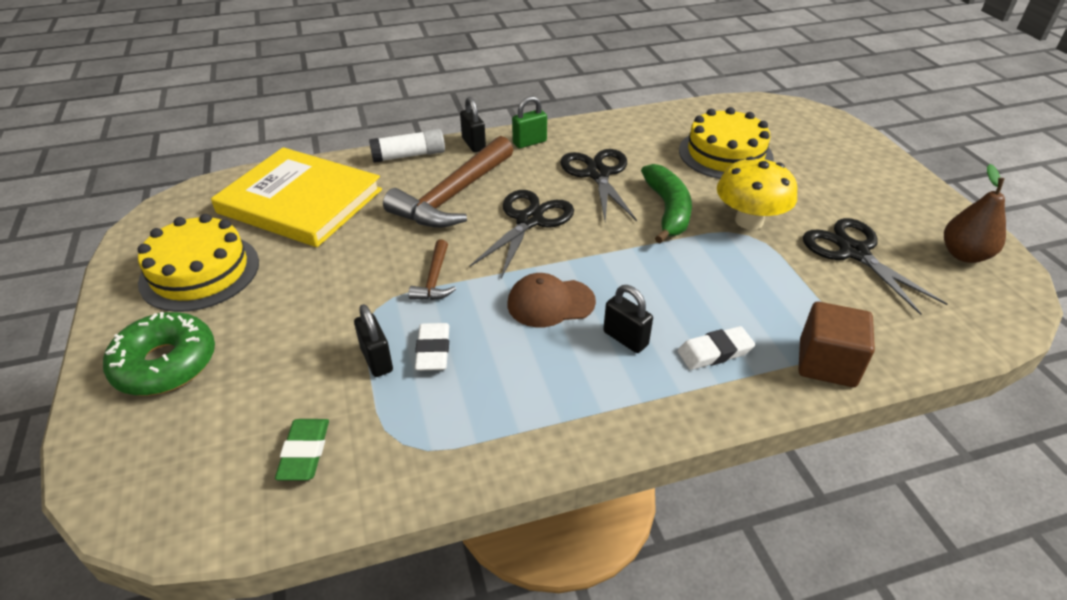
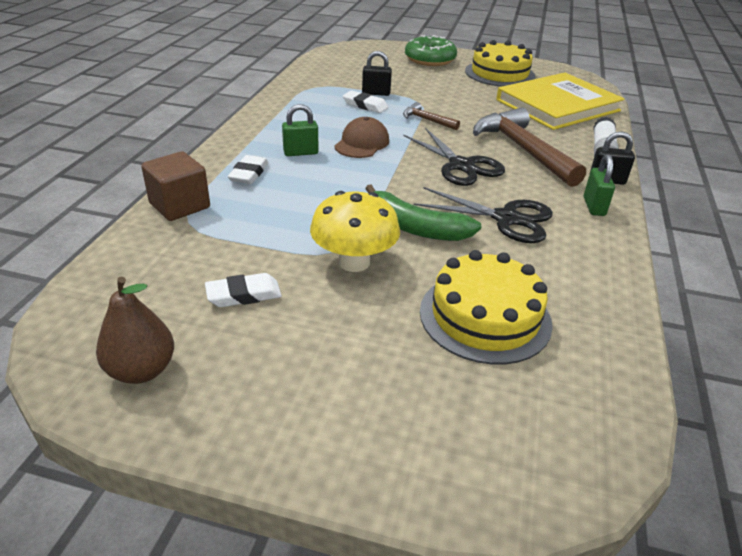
camera: 120 degrees right, 5 degrees down
(305, 452) = (337, 71): green eraser -> none
(625, 338) = (300, 153): black padlock -> green padlock
(854, 252) = (244, 295): black scissors -> white eraser

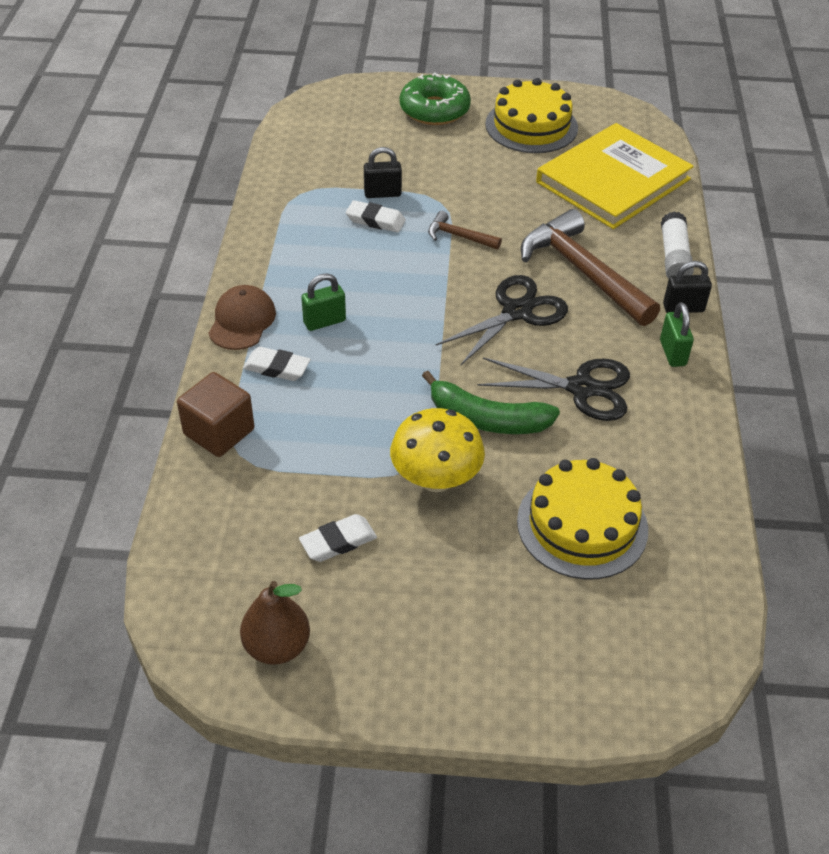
camera: 10 degrees left, 10 degrees up
(249, 174) = (277, 368): white eraser -> white eraser turned 75 degrees counterclockwise
(362, 143) = (392, 292): brown cap -> brown cap (242, 321)
(461, 166) = (517, 312): black scissors -> black scissors turned 90 degrees counterclockwise

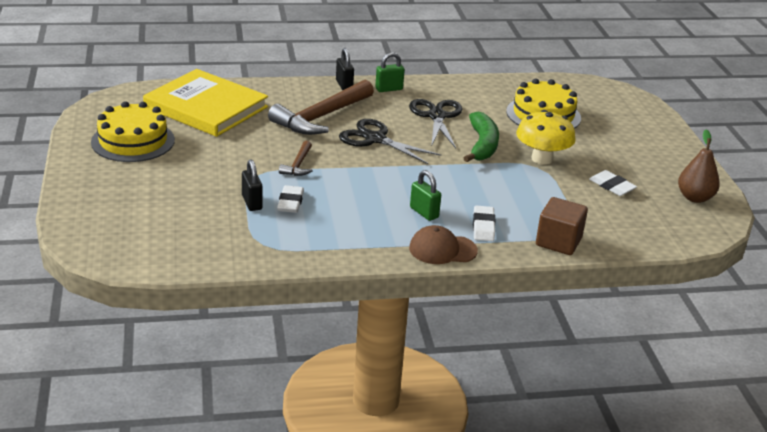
camera: 105 degrees left, 15 degrees down
(434, 110) = (112, 187): green donut -> none
(674, 257) = (292, 87): white glue stick -> none

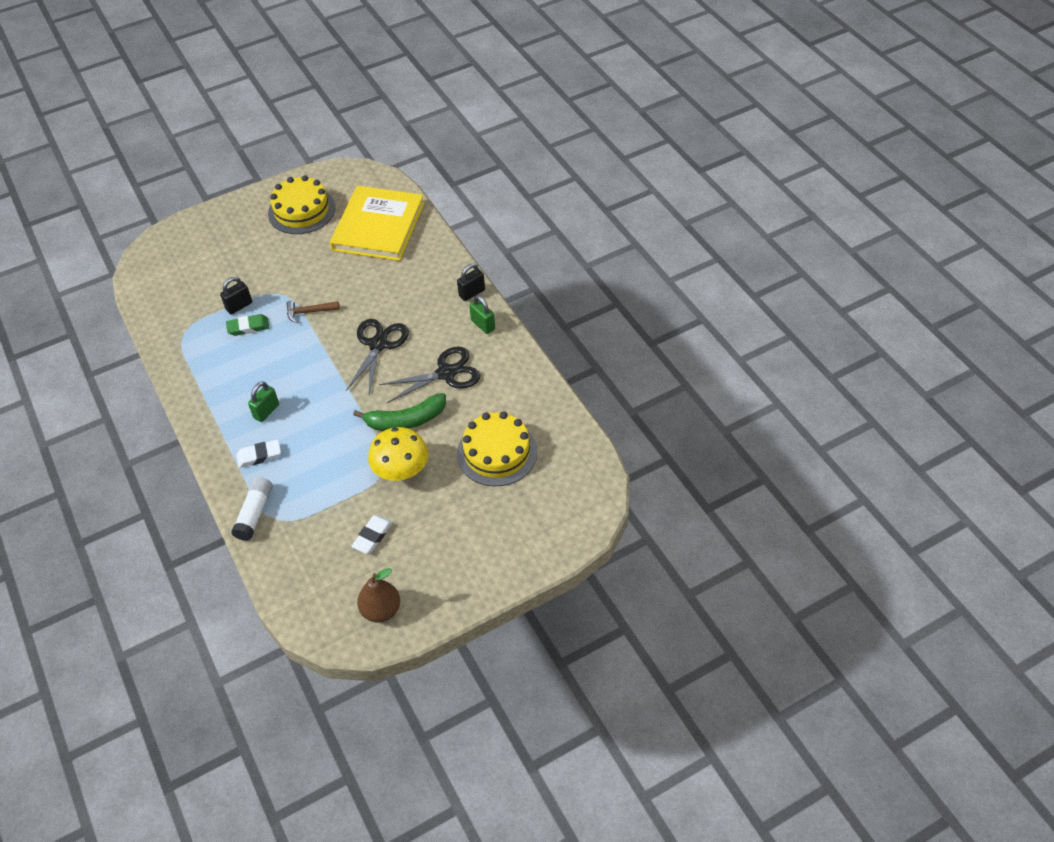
camera: 75 degrees right, 20 degrees up
(290, 202) = (248, 327): white eraser -> green eraser
(321, 117) = (400, 298): brown hammer -> none
(442, 249) = (214, 438): brown cap -> none
(558, 242) = (255, 513): brown cube -> white glue stick

